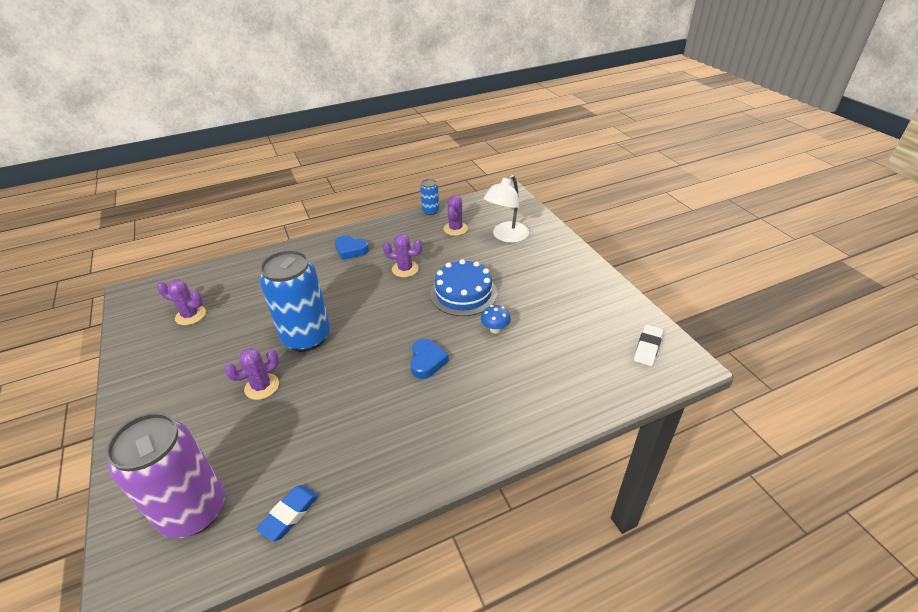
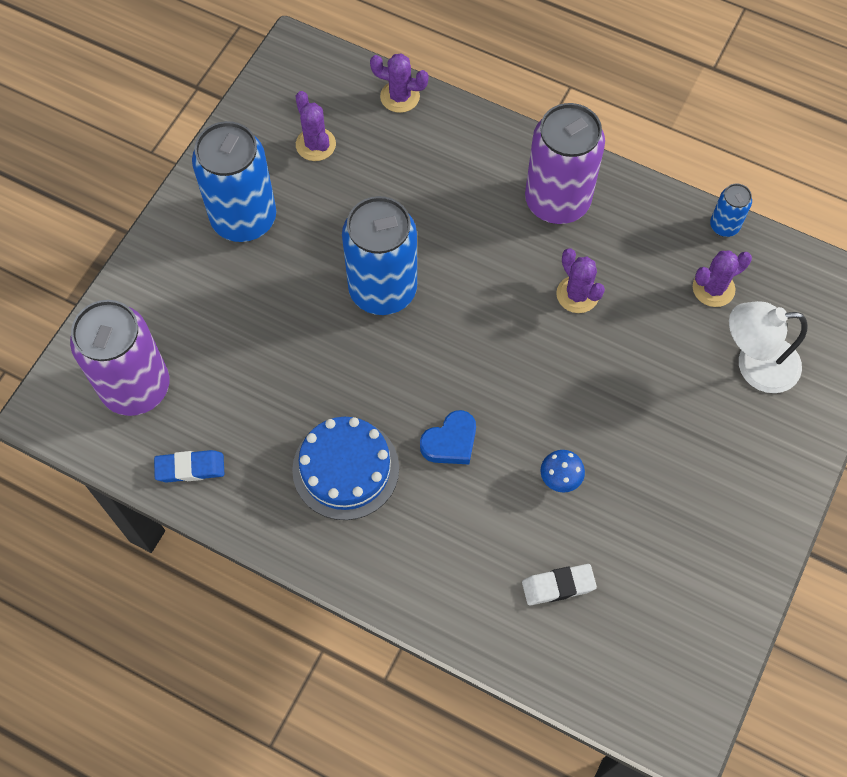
camera: 50 degrees right, 25 degrees up
(179, 373) = (244, 219): none -> blue can
(262, 386) = (290, 311): purple cactus -> purple cactus (400, 96)
(351, 250) = (557, 201): blue heart -> purple can
(463, 293) = (592, 397): blue cake -> blue cake (345, 469)
(647, 348) = (674, 674): white eraser -> white eraser (558, 586)

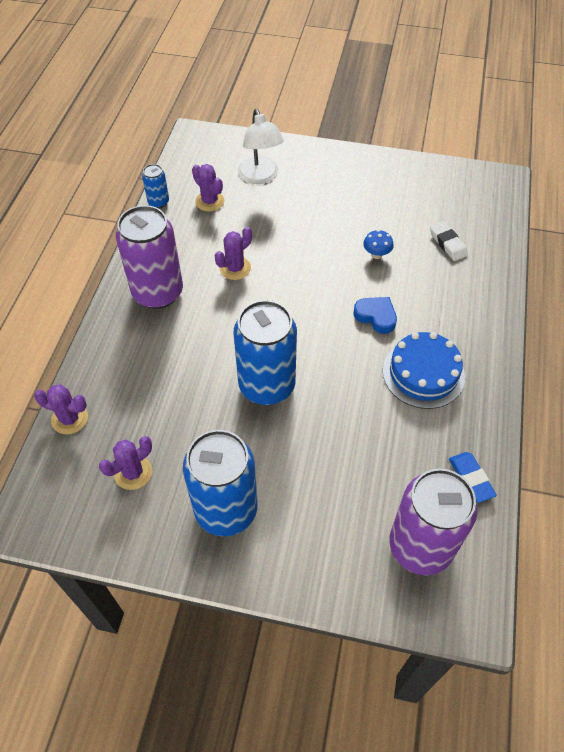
camera: 105 degrees left, 10 degrees down
(400, 96) = (70, 419): purple cactus -> purple cactus turned 75 degrees counterclockwise

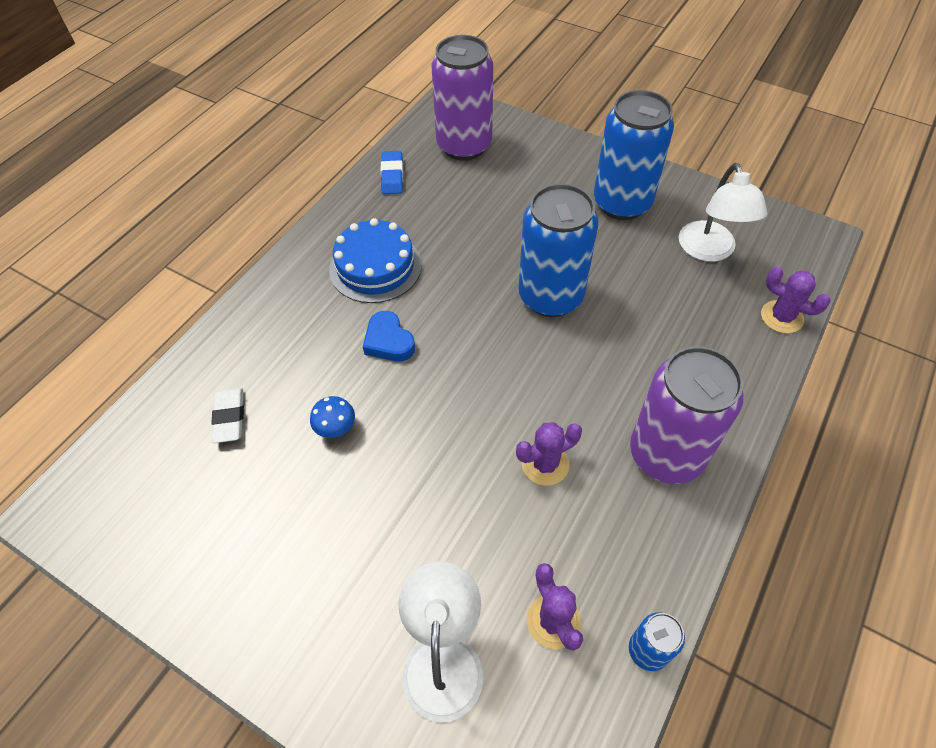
camera: 160 degrees left, 0 degrees up
(133, 472) = (709, 251): purple cactus -> white lamp

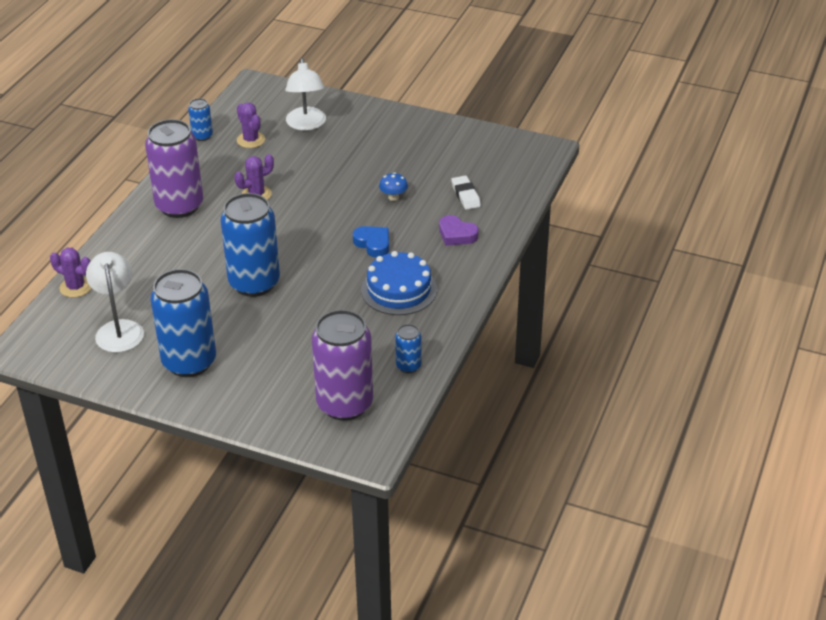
camera: 170 degrees right, 15 degrees down
(273, 343) = (456, 234): none -> purple heart
(392, 176) = (408, 366): blue eraser -> blue can

